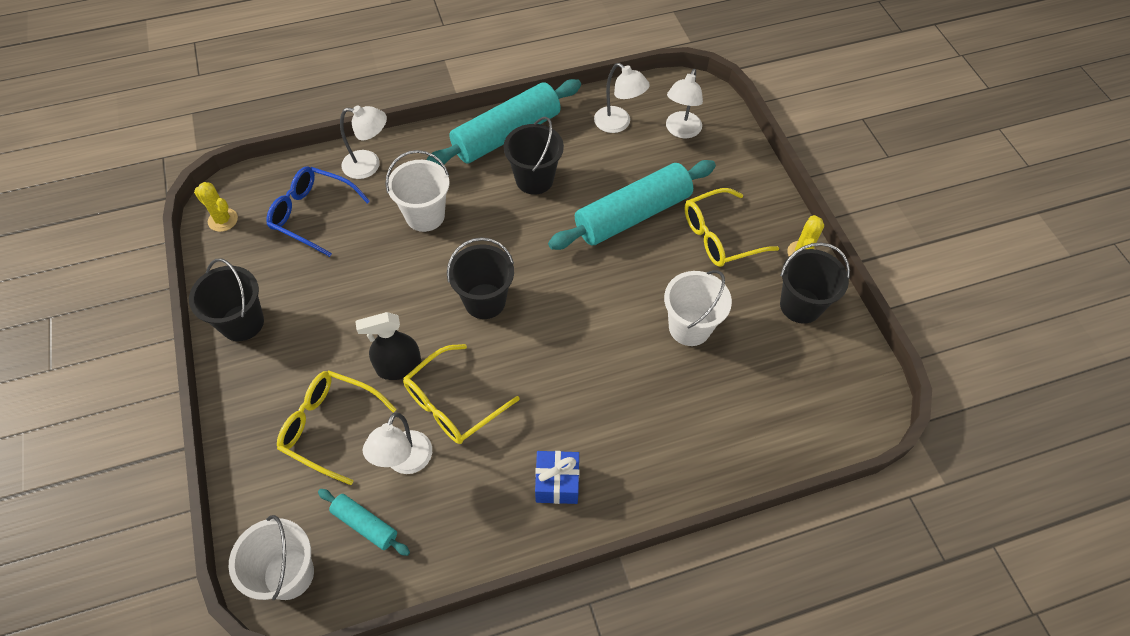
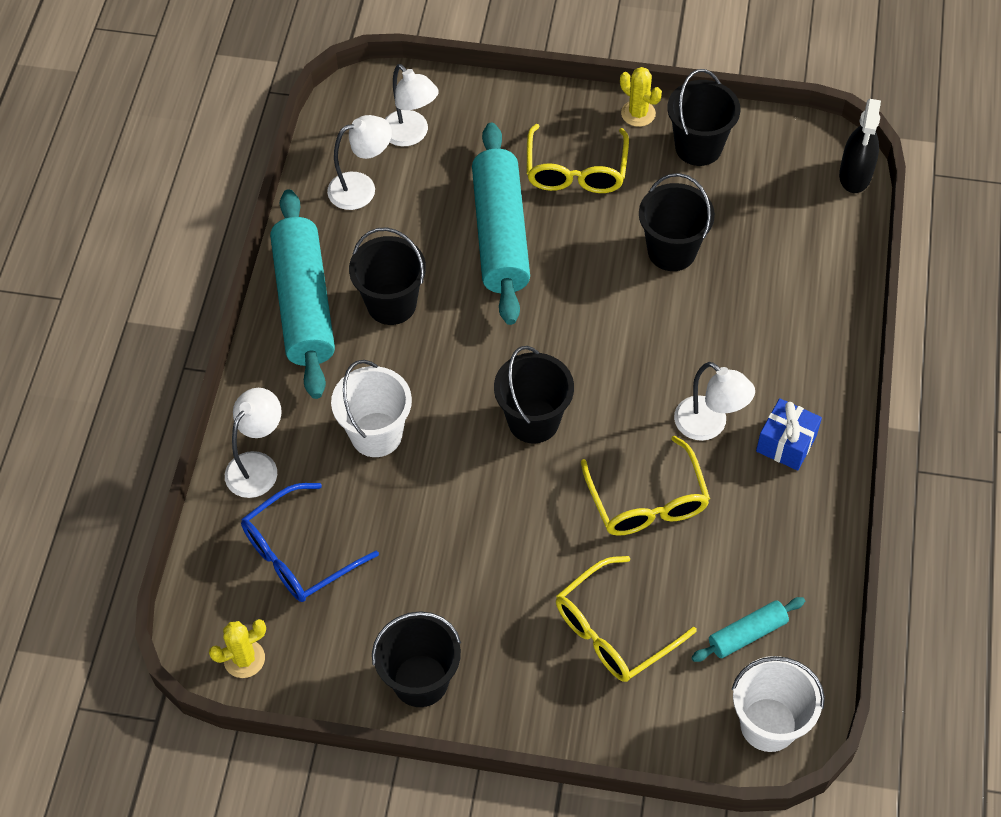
camera: 60 degrees left, 0 degrees up
(399, 367) = (573, 536): black spray bottle -> black spray bottle (855, 175)
(405, 462) = (693, 572): white lamp -> white lamp (709, 425)
(689, 327) = (671, 251): white bucket -> black bucket

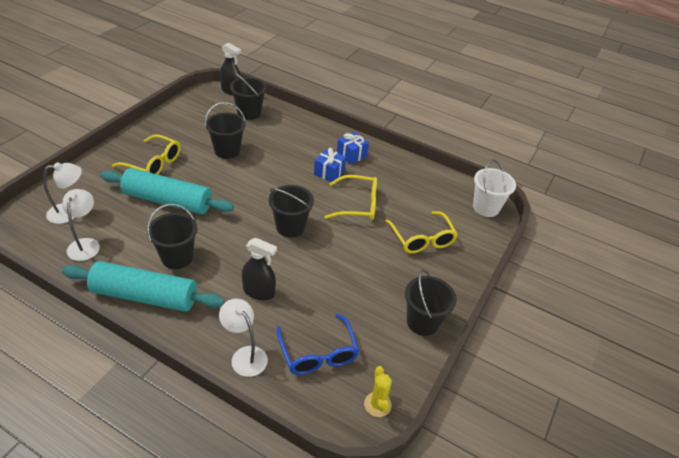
camera: 75 degrees left, 15 degrees down
(376, 434) = (259, 291): white bucket -> black spray bottle
(638, 113) = (139, 133): yellow cactus -> none
(698, 147) = (176, 123): black bucket -> black bucket (249, 113)
(709, 425) = (329, 172): white lamp -> blue gift
(747, 634) = (440, 198): turquoise rolling pin -> none

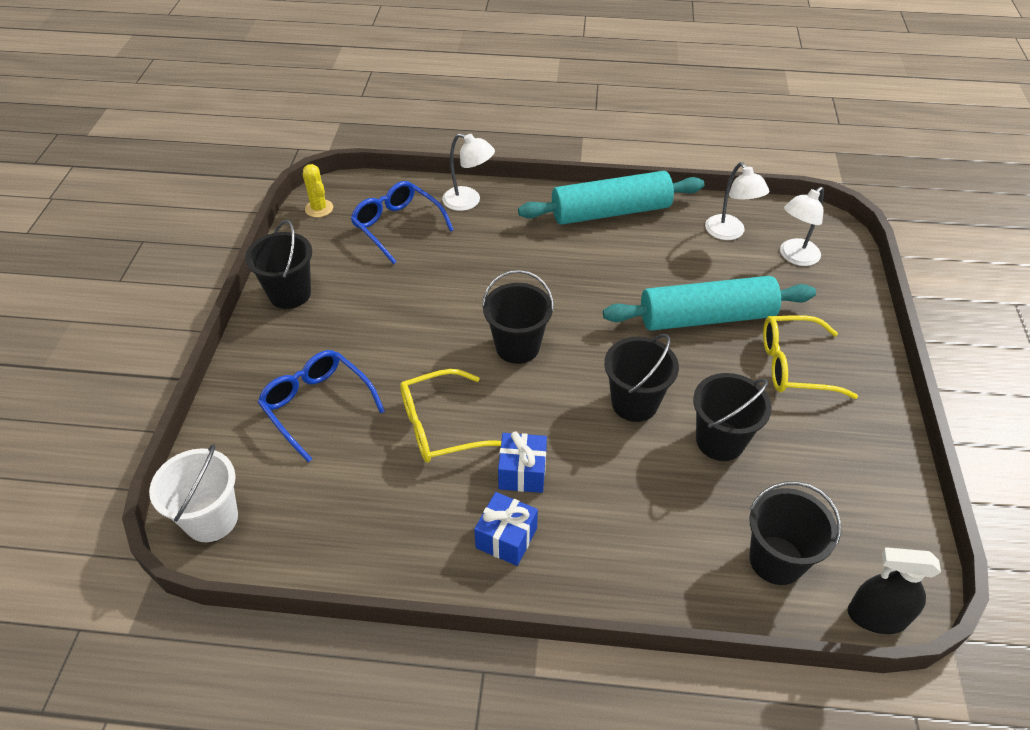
camera: 160 degrees right, 5 degrees up
(177, 257) = (619, 257): black bucket -> black bucket (634, 403)
(259, 291) = (498, 257): black spray bottle -> none
(422, 239) = (317, 406): yellow glasses -> blue glasses

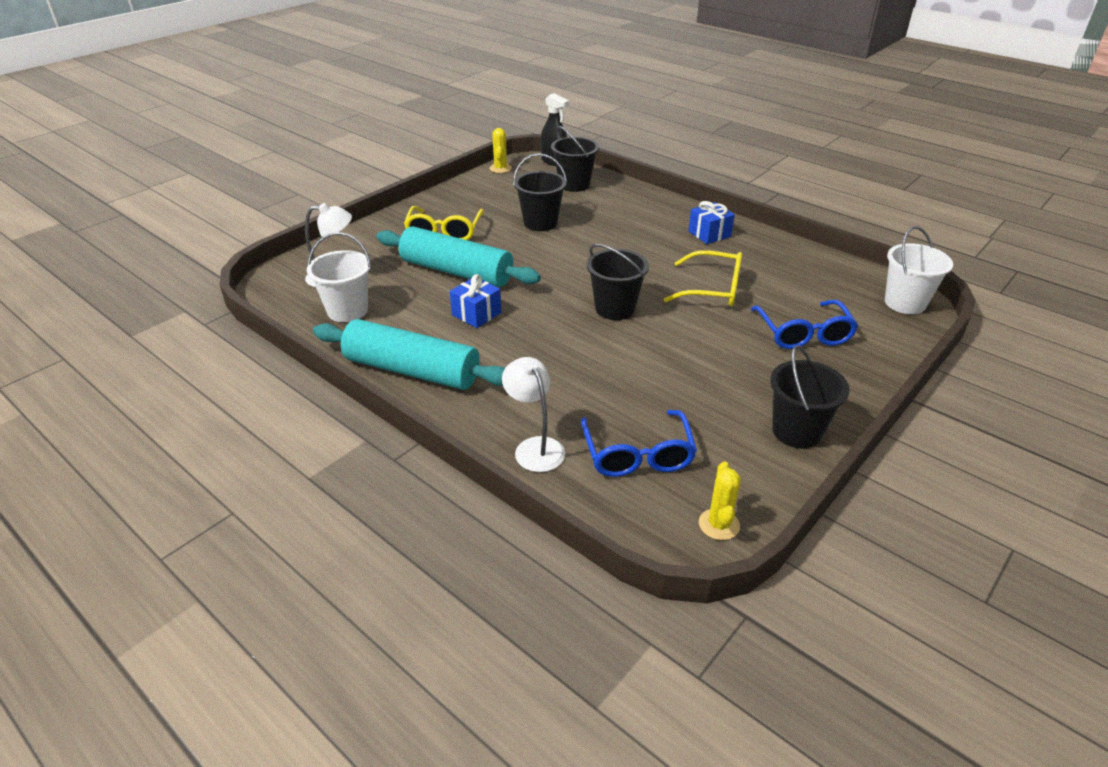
camera: 145 degrees left, 10 degrees down
(522, 472) = (675, 252): blue gift -> blue gift (476, 314)
(634, 403) = (568, 253): black bucket -> none
(729, 233) = (347, 310): white lamp -> white bucket
(794, 365) = (444, 232): yellow glasses -> yellow glasses turned 60 degrees clockwise
(915, 541) = (500, 168): none -> yellow cactus

